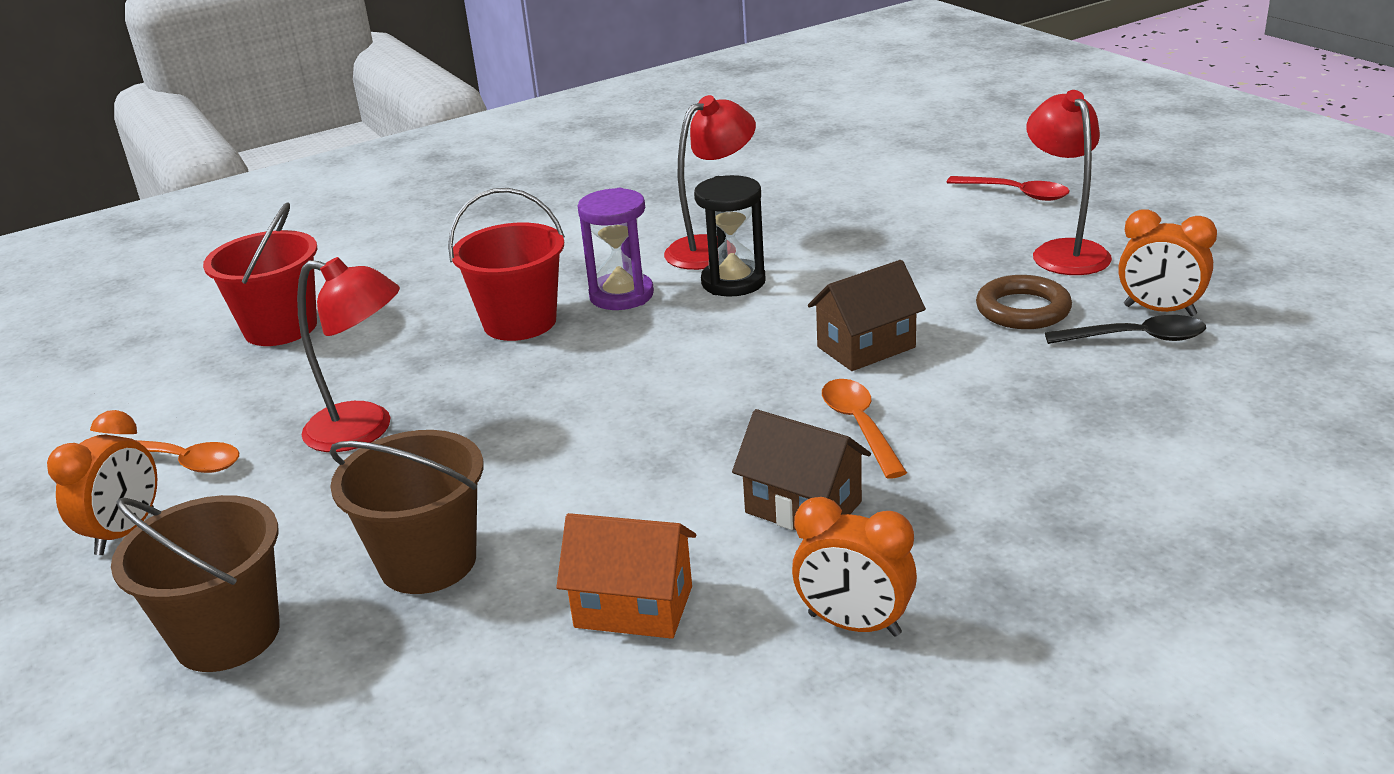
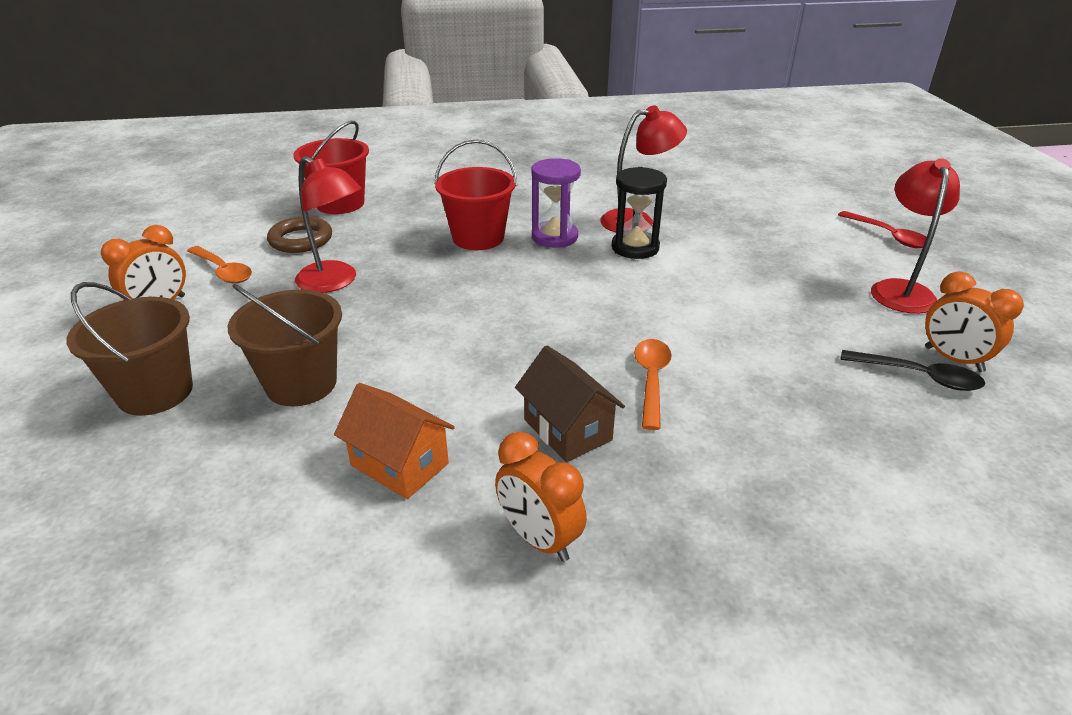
camera: 20 degrees right, 5 degrees up
(866, 347) = (696, 321): brown house -> none
(1023, 310) = (837, 326): brown ring -> brown ring (301, 240)

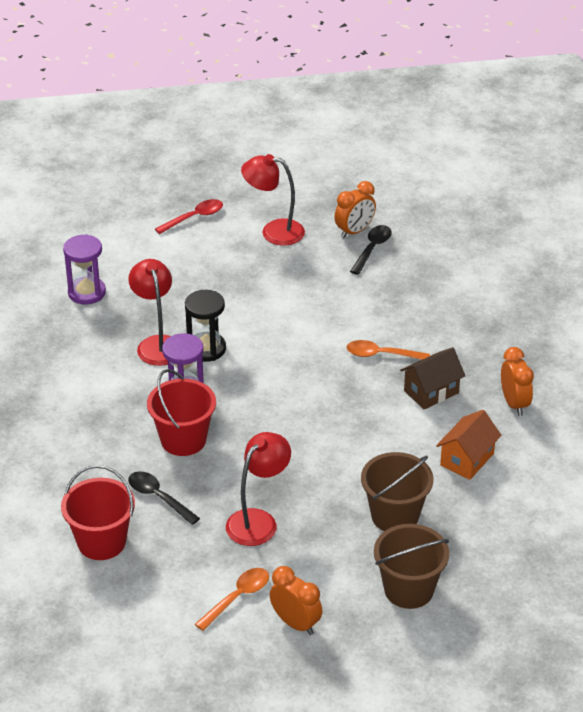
camera: 90 degrees left, 5 degrees up
(301, 240) = (180, 557): brown ring -> none
(392, 227) = (158, 497): none -> black spoon
(539, 539) = (514, 403): orange clock -> orange clock turned 60 degrees counterclockwise
(712, 184) = (87, 293): none -> purple hourglass

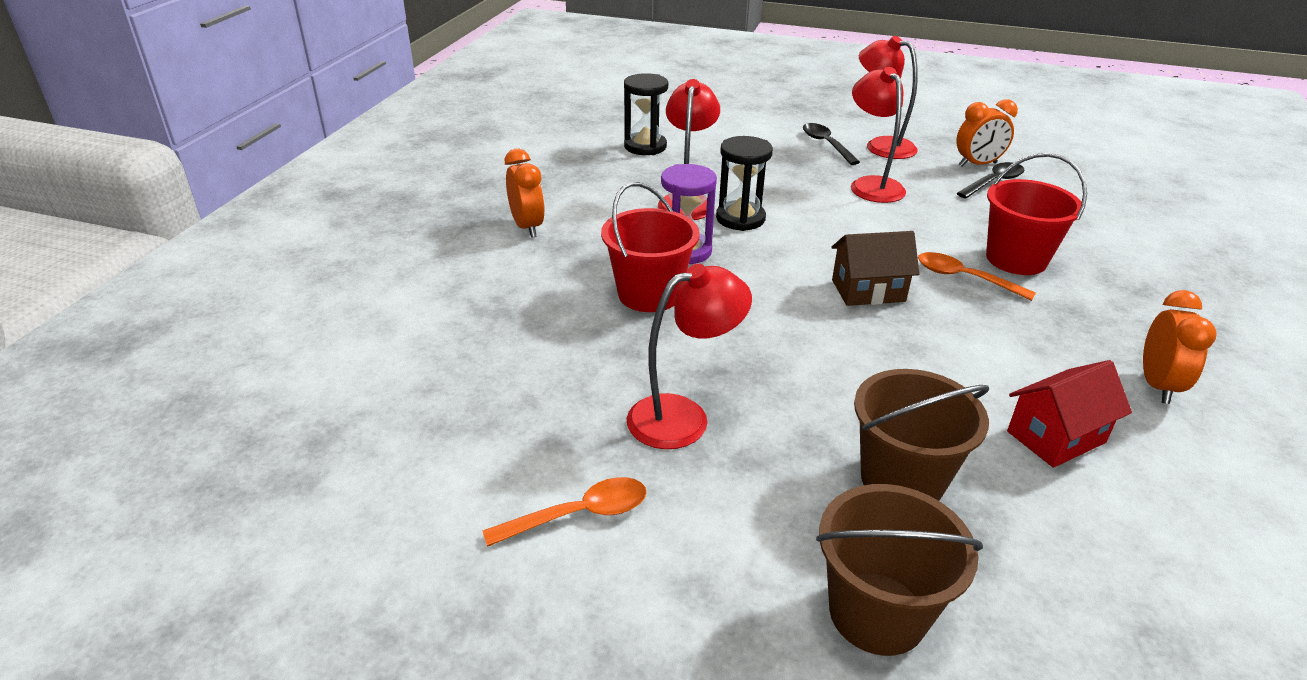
camera: 25 degrees right, 5 degrees down
(87, 293) = (645, 146): purple hourglass -> black hourglass
(101, 542) = (455, 373): red bucket -> red bucket (1016, 259)
(158, 497) = (569, 345): black spoon -> black spoon (826, 144)
(194, 217) = (799, 119): red spoon -> none
(285, 281) = (871, 185): none -> red lamp
(295, 623) = (643, 595): orange clock -> orange clock (527, 227)
(431, 392) = (1023, 336): brown house -> brown house (868, 291)
(467, 459) = (1056, 437): orange house -> red house

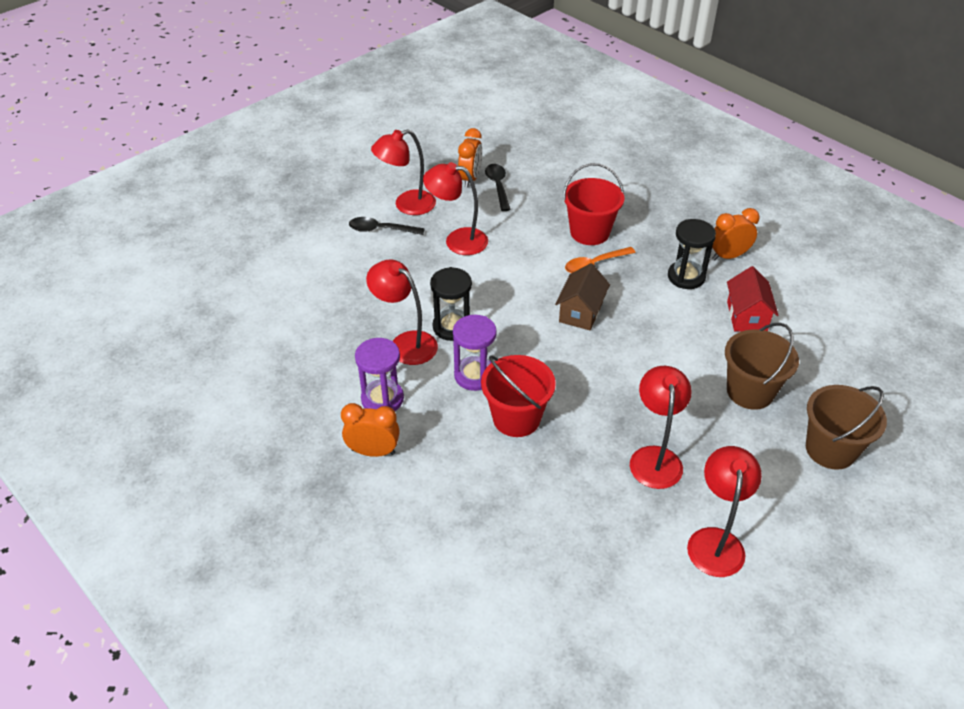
camera: 60 degrees left, 10 degrees up
(579, 514) = (715, 541): orange spoon -> red lamp
(599, 212) = (382, 399): none -> purple hourglass
(645, 146) = (295, 327): black hourglass -> black hourglass (686, 277)
(1157, 385) = (728, 256): orange clock -> orange clock turned 60 degrees counterclockwise

